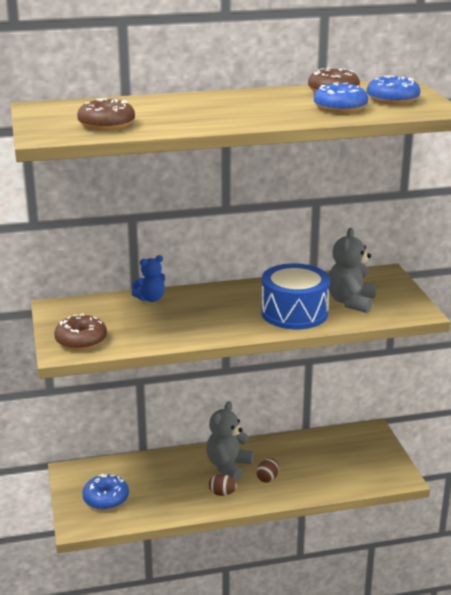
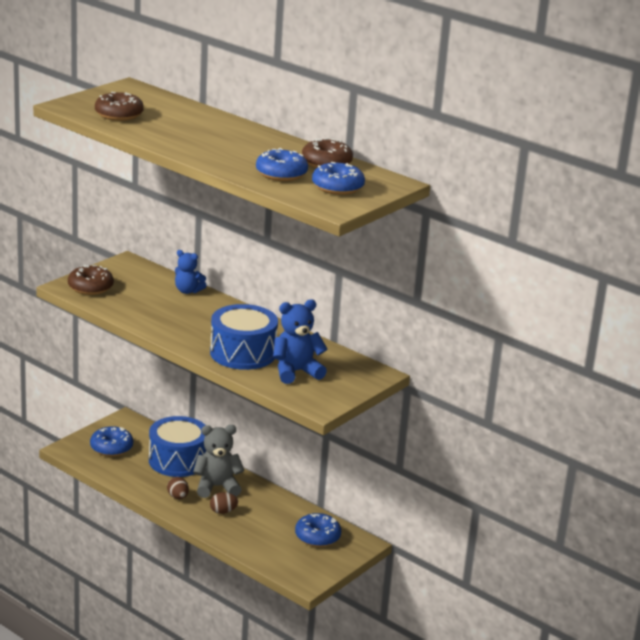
camera: 50 degrees right, 0 degrees up
(167, 470) = (178, 460): none -> blue drum
(346, 447) = (317, 537): none -> blue donut
(351, 302) = (296, 372): grey teddy bear -> blue teddy bear

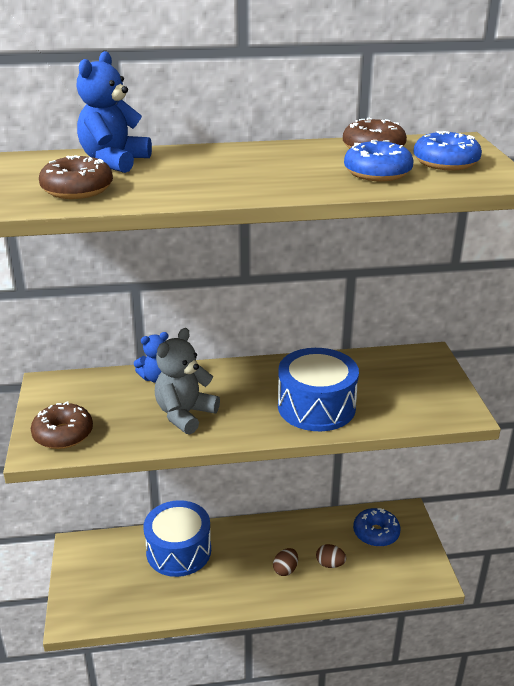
camera: 45 degrees left, 5 degrees up
(111, 448) = (107, 585): blue donut -> none
(178, 497) = (233, 586): brown egg -> brown egg (330, 564)
(217, 487) = (245, 550): grey teddy bear -> grey teddy bear (185, 414)
(296, 372) = (384, 394): blue teddy bear -> blue teddy bear (114, 162)

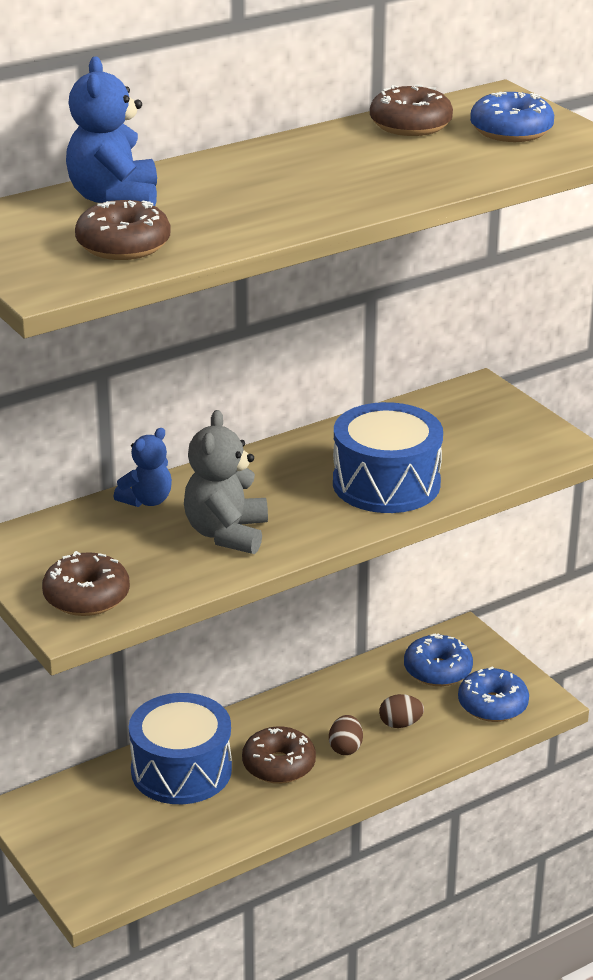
camera: 25 degrees left, 0 degrees up
(237, 567) = (278, 765): none -> brown donut
(377, 173) = (449, 159): blue donut -> blue donut (492, 705)

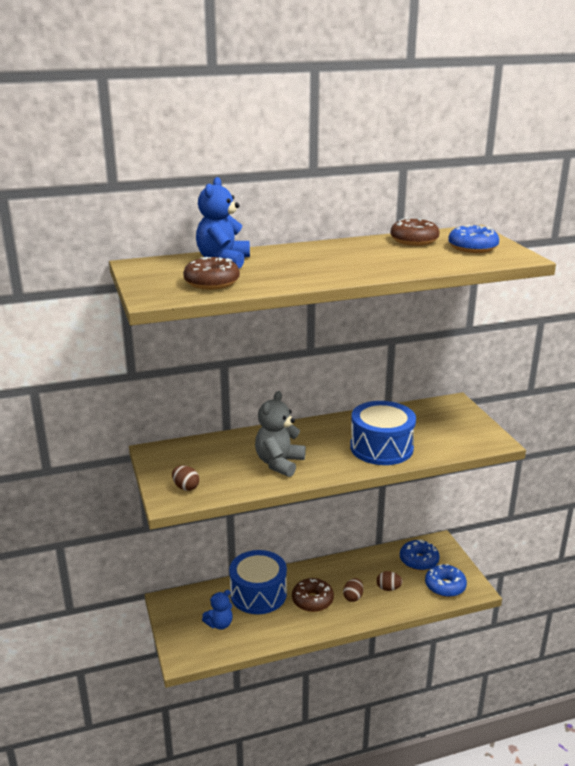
camera: 15 degrees right, 5 degrees down
(86, 597) = (186, 487): brown donut -> brown egg
(146, 500) = (243, 439): blue teddy bear -> blue teddy bear (219, 624)

